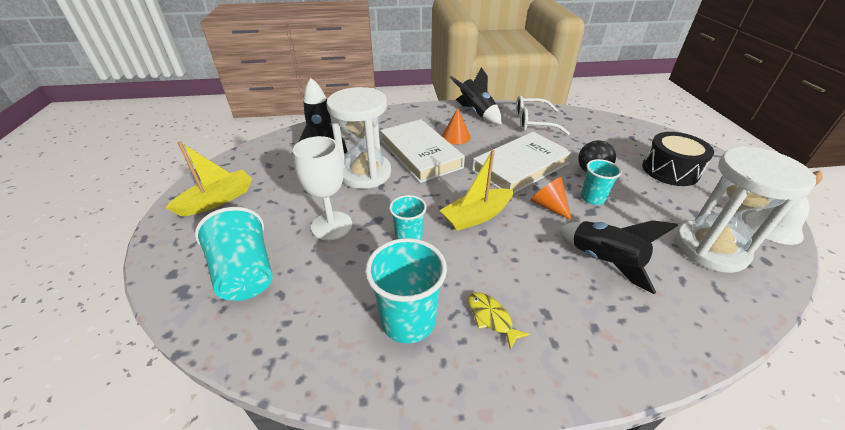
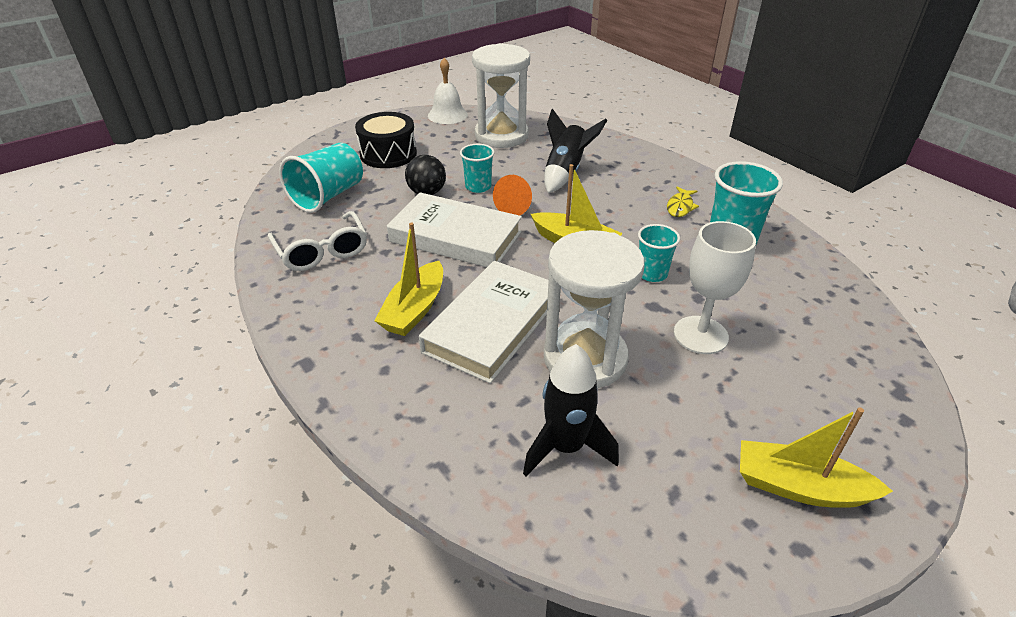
camera: 120 degrees left, 0 degrees up
(245, 273) = (826, 359): turquoise cup -> turquoise cup (328, 196)
(455, 136) = (414, 309): orange cone -> yellow boat
(476, 113) = (316, 313): black rocket -> none

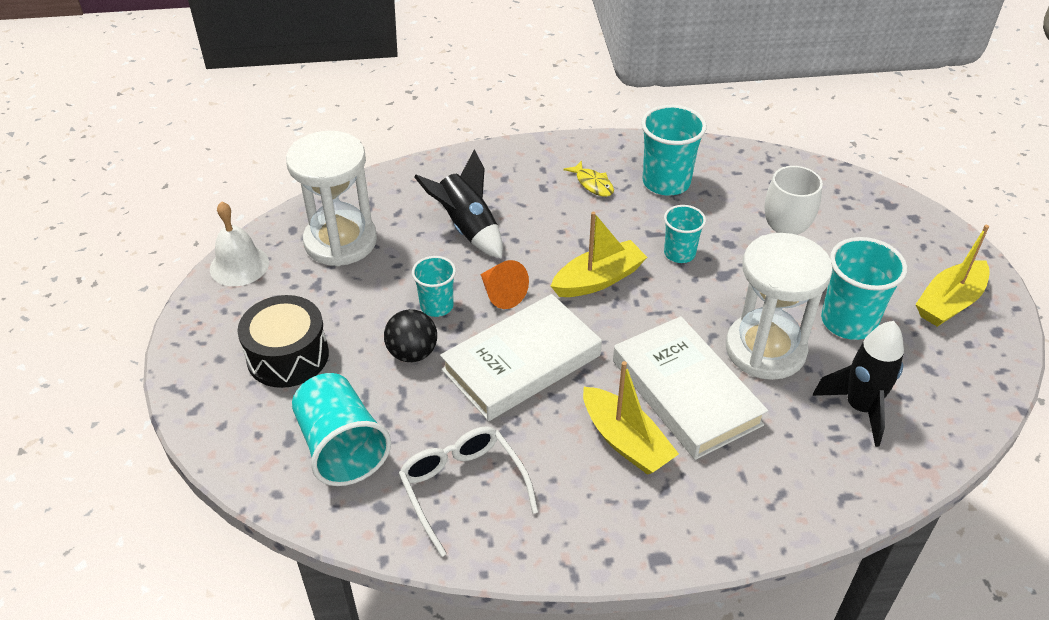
camera: 60 degrees left, 5 degrees up
(322, 251) = (463, 488): white glasses -> white glasses turned 120 degrees counterclockwise
(679, 407) = (848, 321): none -> turquoise cup

